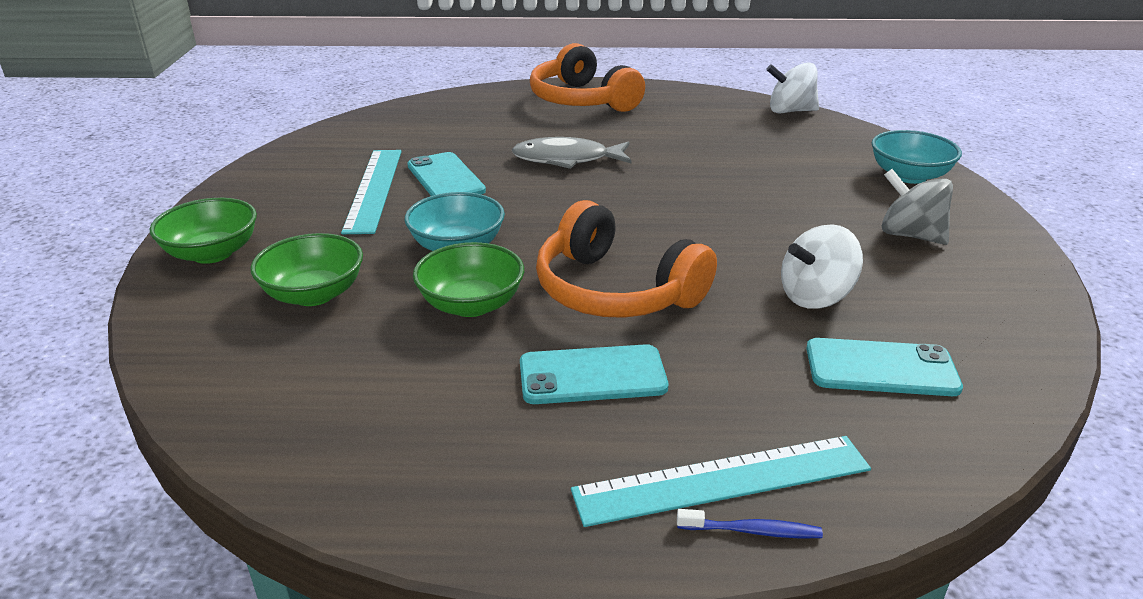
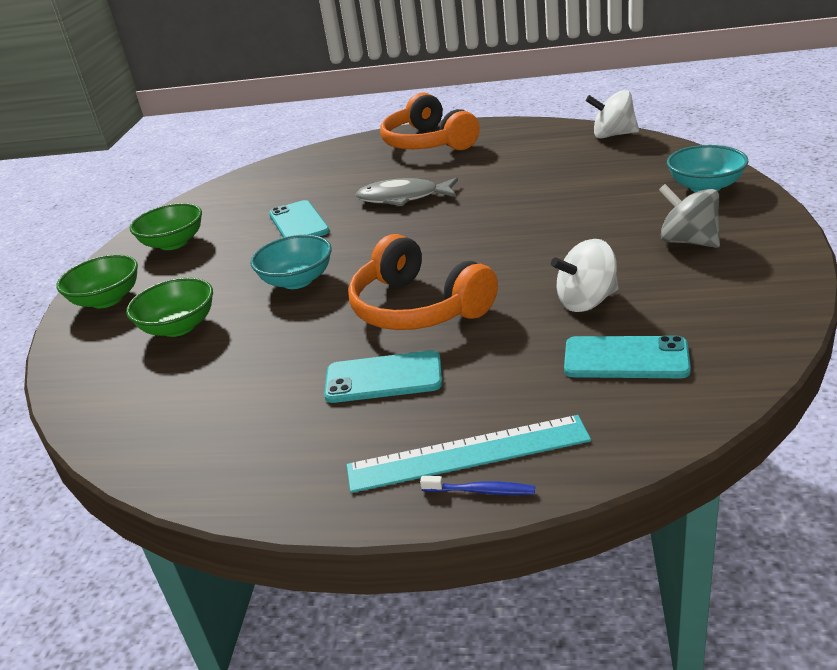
camera: 10 degrees right, 0 degrees up
(374, 189) = (239, 237): turquoise ruler -> none
(471, 304) = (299, 327): green bowl -> green bowl (173, 243)

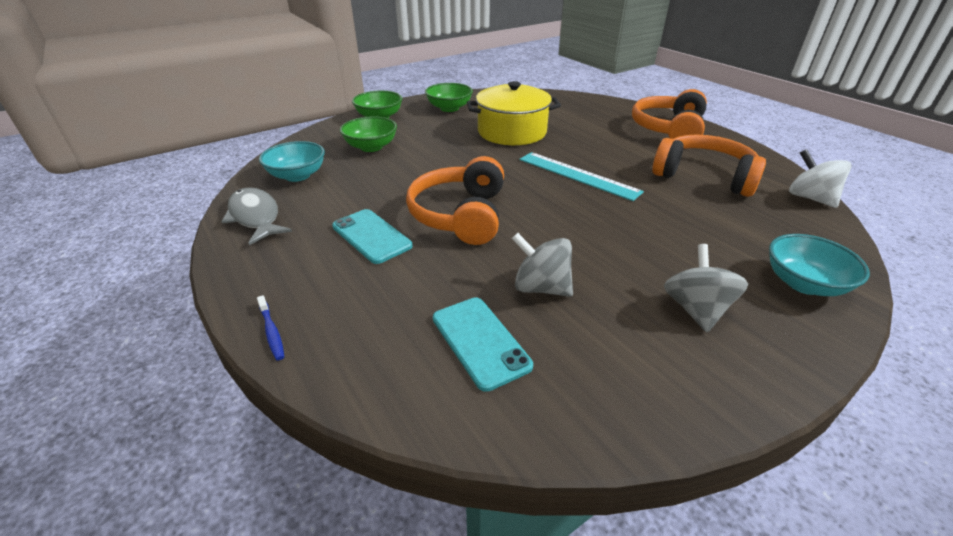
camera: 45 degrees right, 5 degrees up
(297, 280) = (449, 160): turquoise bowl -> turquoise bowl (297, 175)
(299, 223) = (512, 132): turquoise phone -> yellow pot
(403, 198) = (585, 151): grey fish -> grey fish (255, 216)
(467, 453) = (310, 308): turquoise ruler -> turquoise ruler (578, 175)
(526, 161) = (703, 176): none -> orange headphones
(587, 301) = (541, 287): white spinning top -> grey spinning top

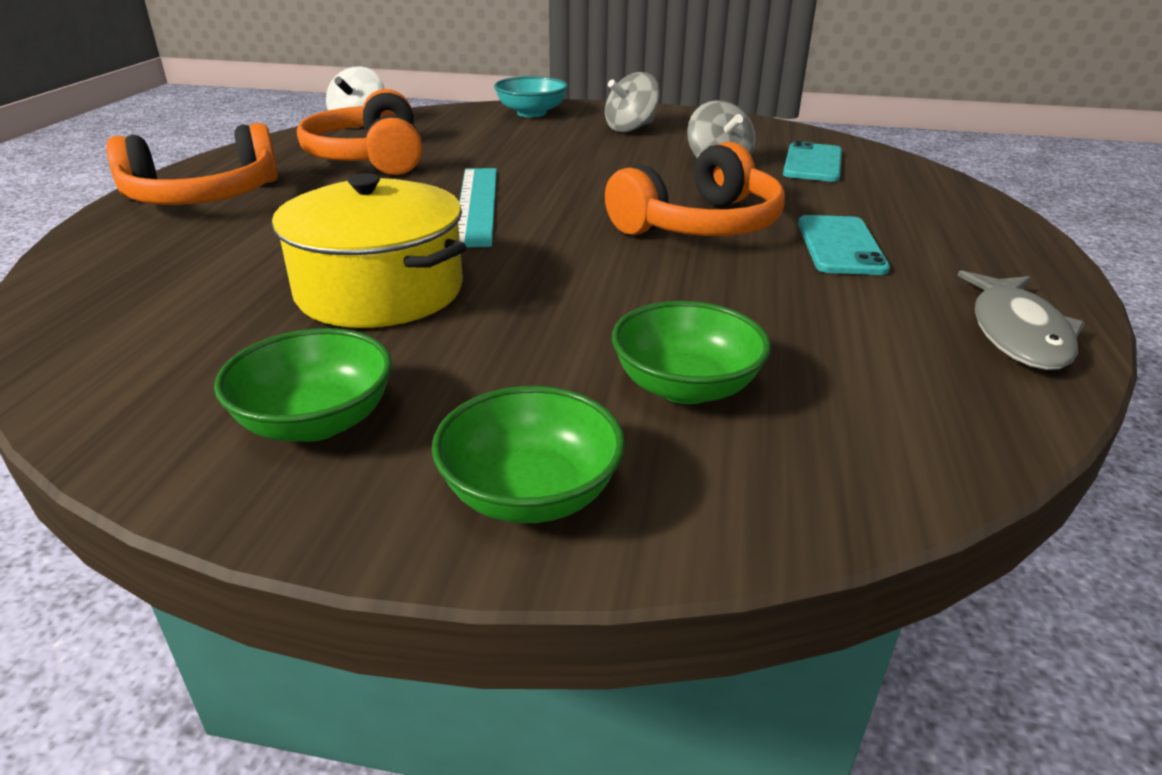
camera: 135 degrees left, 5 degrees down
(271, 332) = (1002, 218): blue toothbrush -> none
(297, 175) = (909, 384): turquoise bowl -> none

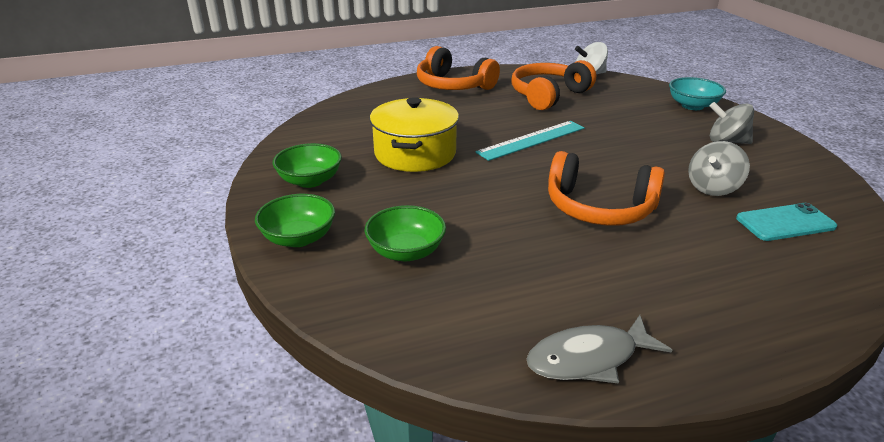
camera: 60 degrees right, 0 degrees up
(840, 246) = (638, 264): turquoise phone -> none

